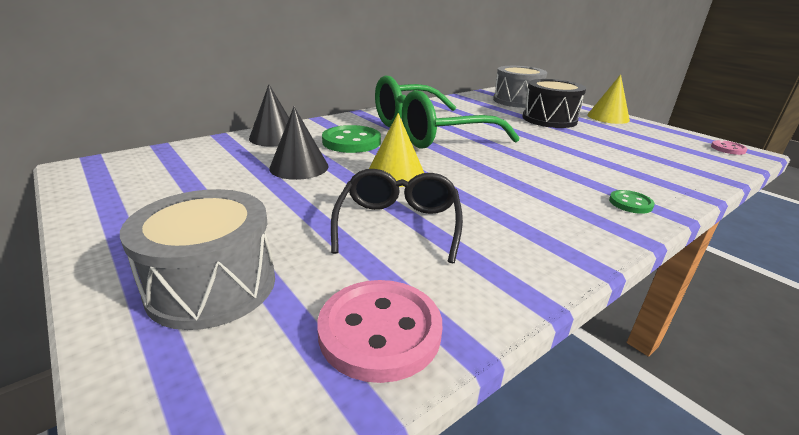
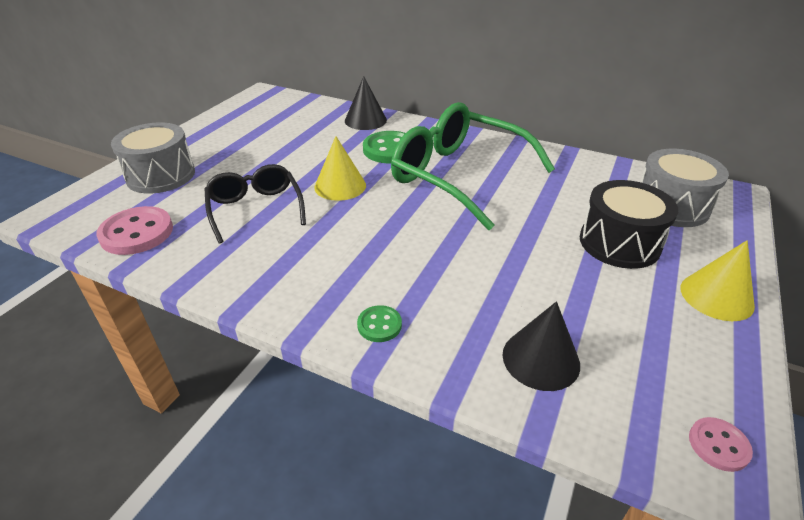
camera: 65 degrees right, 10 degrees up
(299, 167) = (318, 147): black cone -> black cone (541, 359)
(398, 224) = (255, 209): black glasses -> black glasses turned 90 degrees counterclockwise

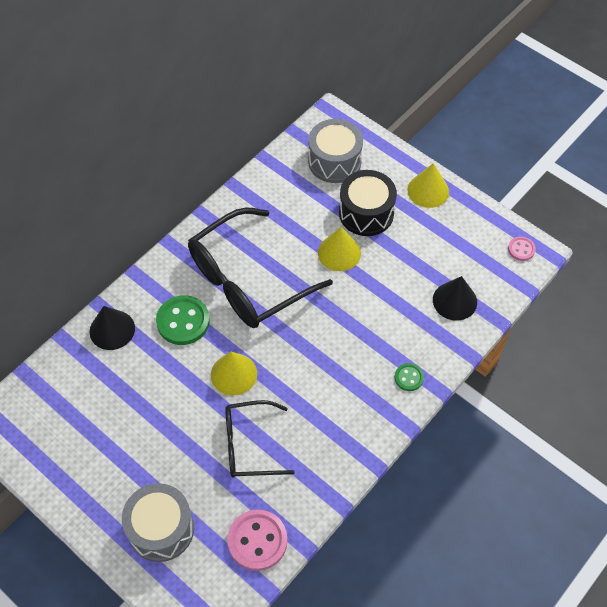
camera: 75 degrees left, 20 degrees up
(458, 175) = (247, 281): green glasses -> black glasses
(540, 230) = (339, 252): none -> yellow cone

